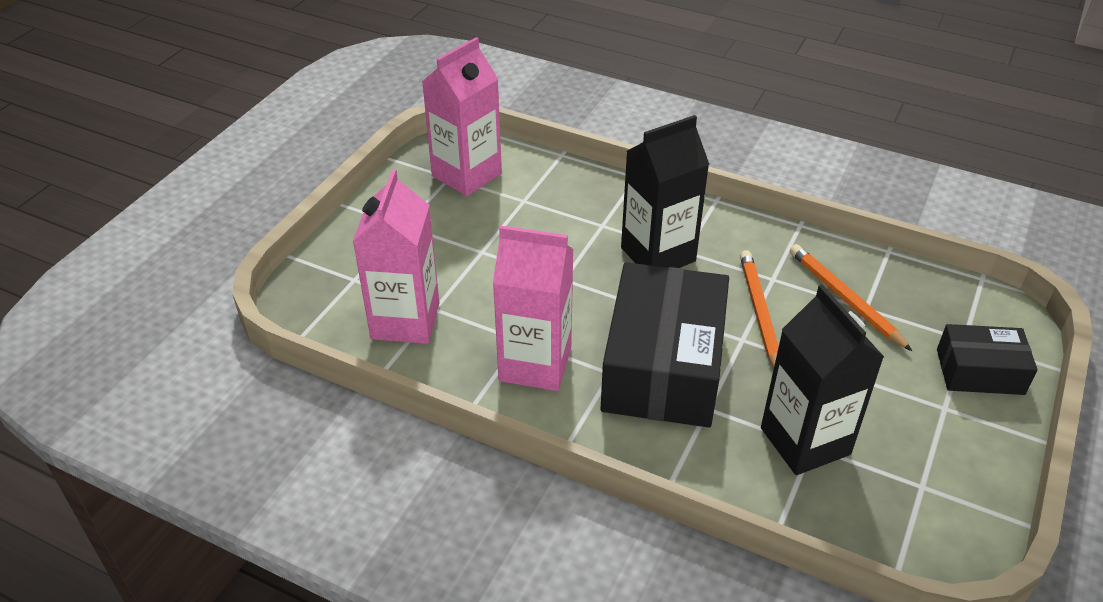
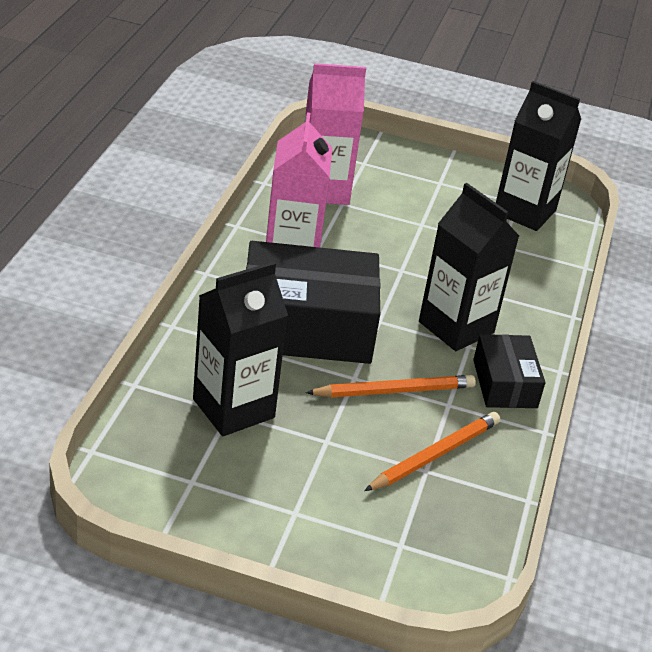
camera: 75 degrees right, 5 degrees down
(466, 175) = (524, 211): pink carton -> black carton
(979, 371) = (353, 548): black box -> black box (505, 384)

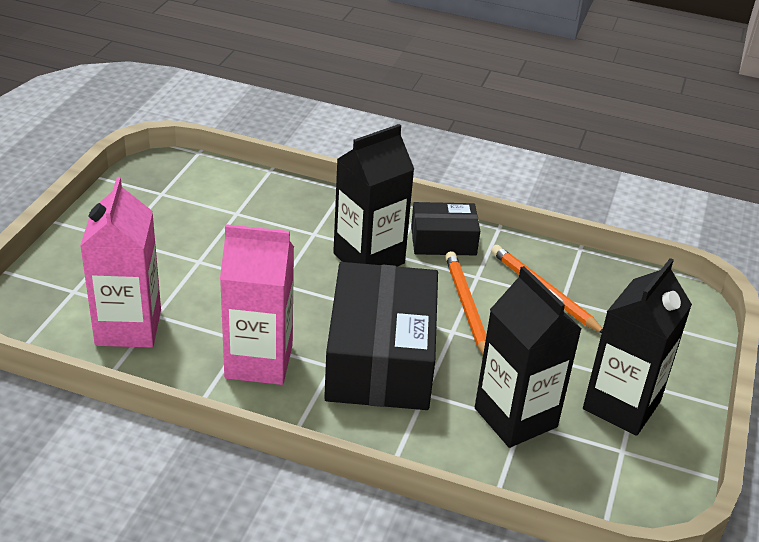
camera: 85 degrees left, 0 degrees up
(524, 211) = (178, 191): black carton -> black carton (621, 405)

